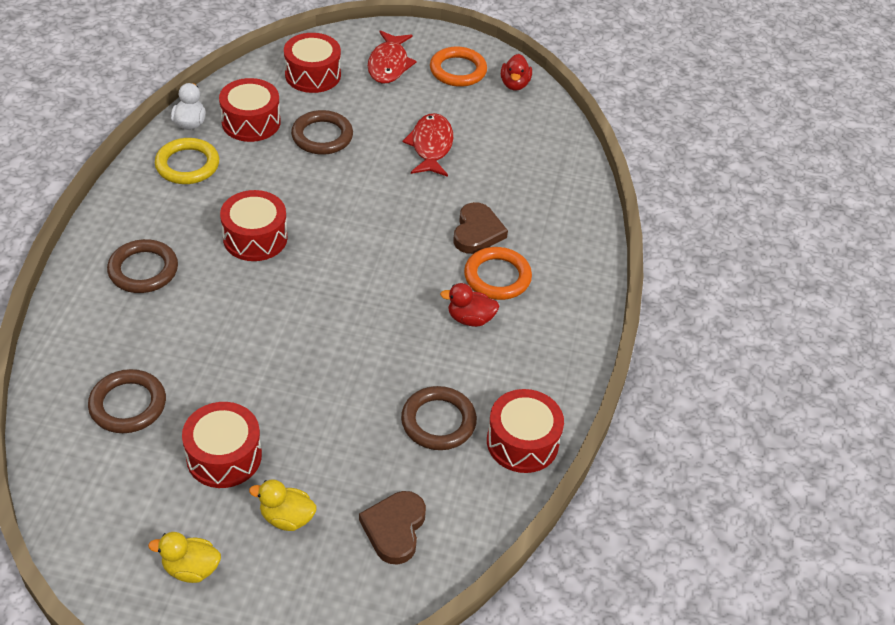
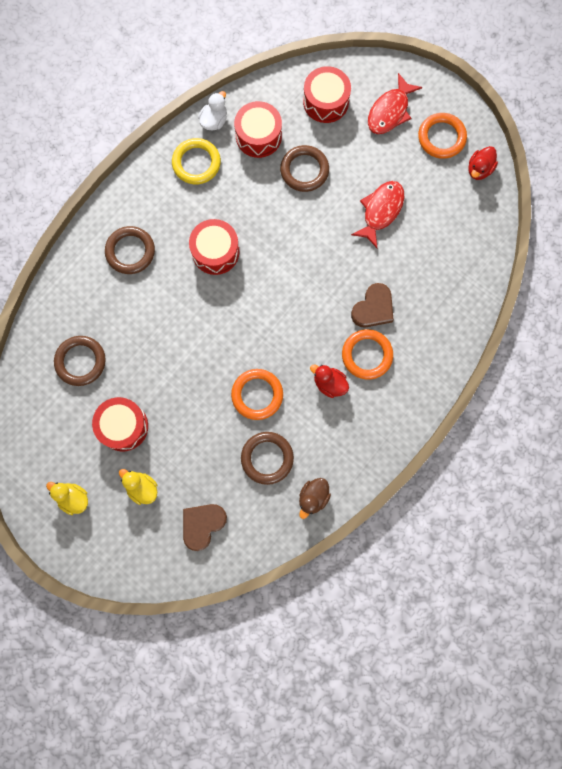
camera: 30 degrees right, 30 degrees up
(387, 360) = (257, 395): none -> orange ring
(522, 442) = (313, 497): red drum -> brown duck

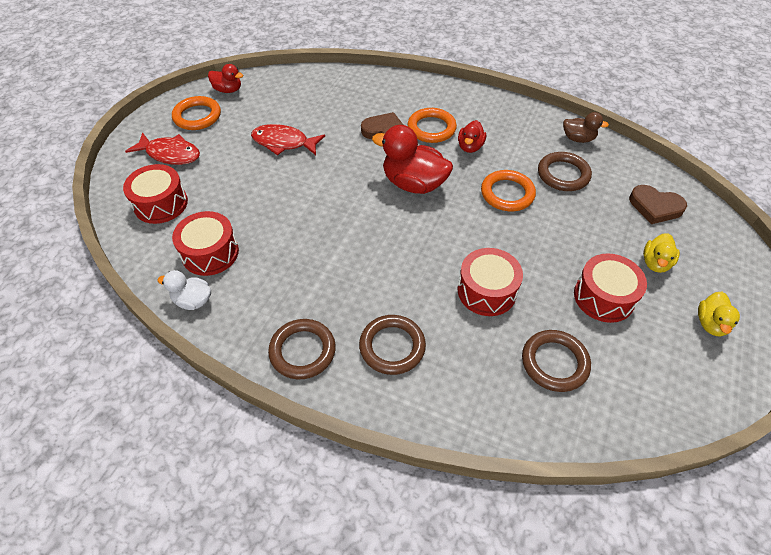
camera: 105 degrees left, 25 degrees down
(196, 163) = (255, 305): yellow ring -> none
(215, 252) = (365, 261): red drum -> red drum (486, 291)
(293, 315) = (413, 184): none -> red duck
(304, 170) = (248, 205): brown ring -> brown ring (302, 351)

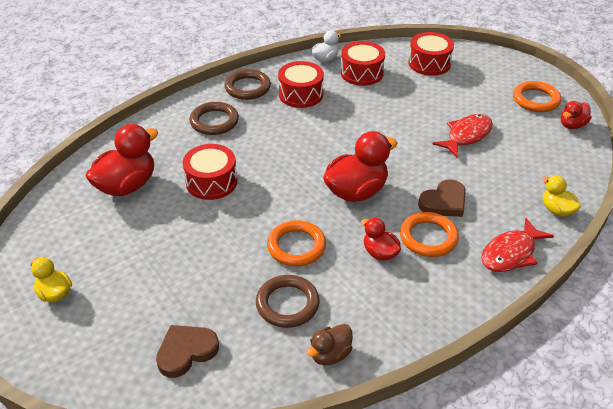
camera: 120 degrees right, 10 degrees down
(170, 154) = (488, 77): red fish -> red fish (511, 253)
(554, 363) = (127, 186): brown ring -> red duck
(604, 297) = (142, 243): red drum -> red drum (301, 94)
(655, 263) = (134, 300): yellow duck -> yellow duck (556, 210)

